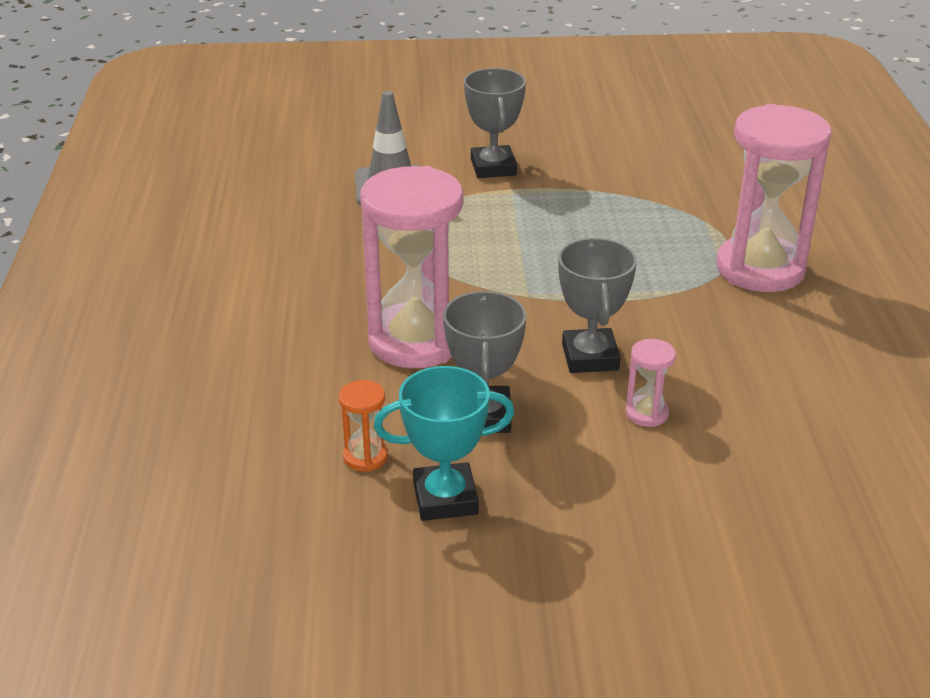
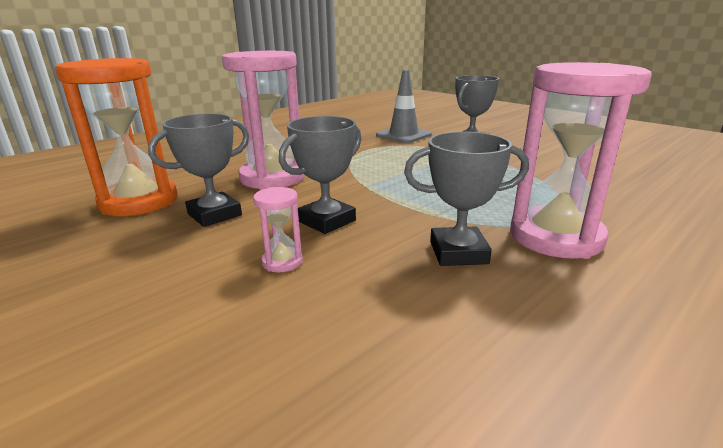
camera: 50 degrees right, 10 degrees down
(365, 457) = (139, 201): orange hourglass -> orange hourglass, size x2.39
(445, 498) = (107, 233): turquoise trophy -> none
(732, 324) = (458, 252): none -> grey trophy

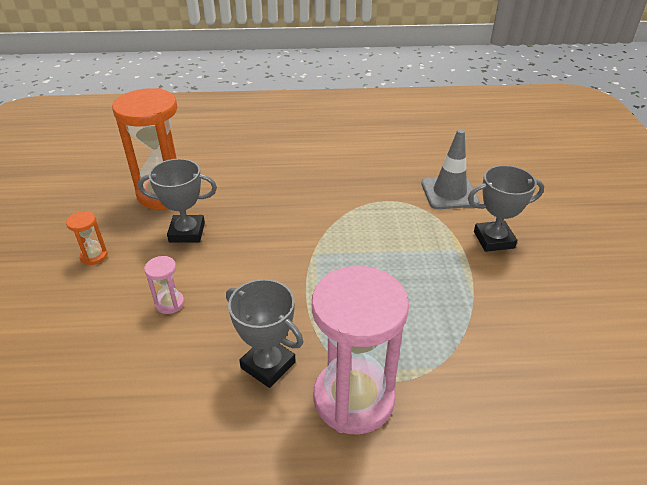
camera: 40 degrees right, 15 degrees up
(108, 271) = (94, 256): none -> orange hourglass
(272, 178) = (265, 207): pink hourglass -> none
(327, 221) = (237, 280): grey trophy -> none

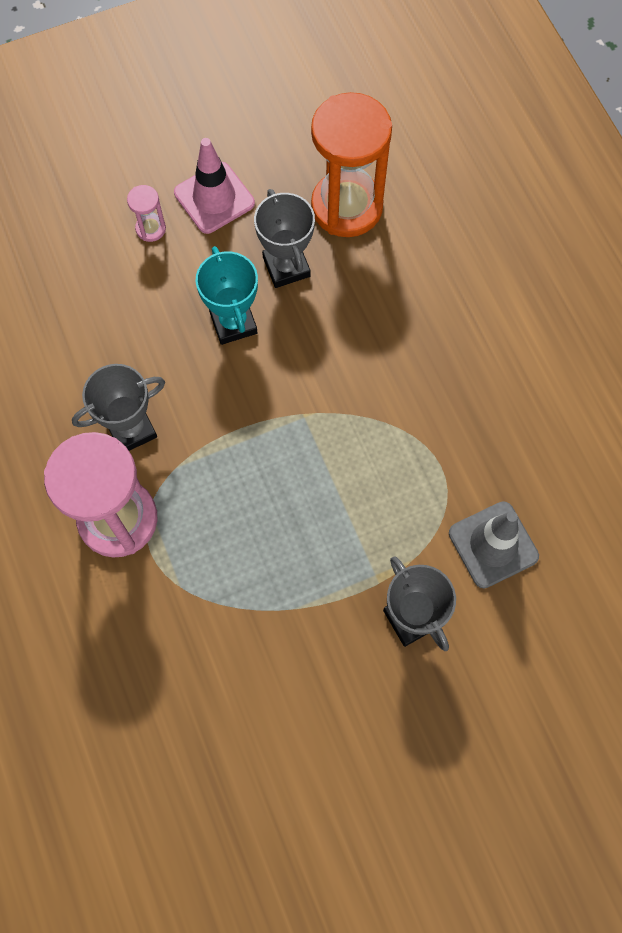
camera: 70 degrees right, 30 degrees up
(94, 256) = (214, 198): orange hourglass -> pink traffic cone
(169, 303) = (176, 305): pink hourglass -> pink hourglass (150, 229)
(211, 272) = (233, 323): none -> turquoise trophy
(268, 365) = (131, 429): grey trophy -> grey trophy turned 45 degrees clockwise

